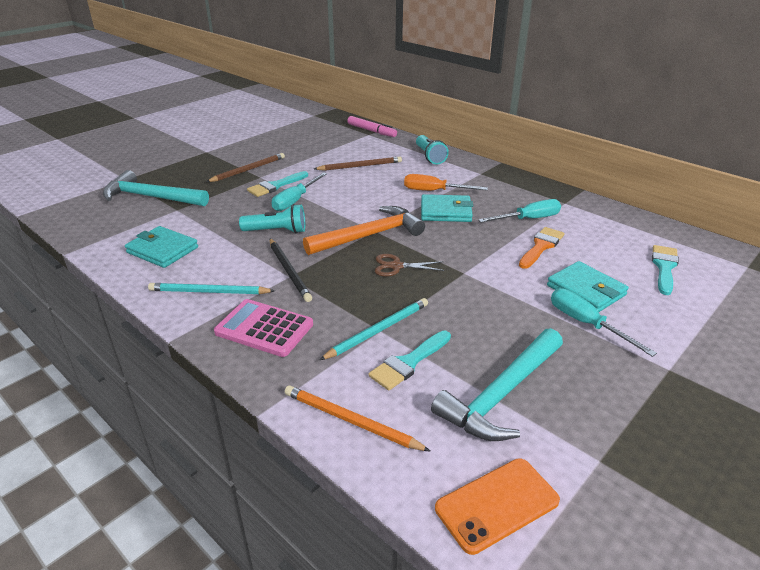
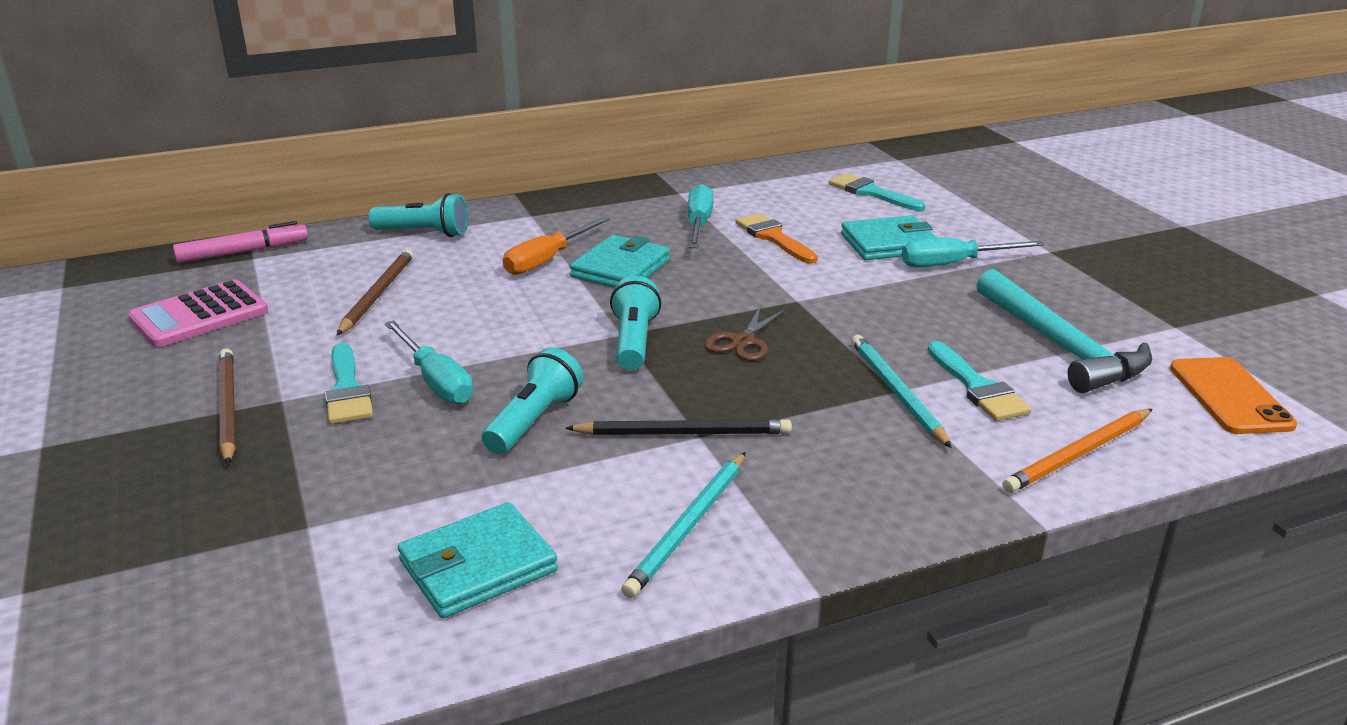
camera: 65 degrees left, 5 degrees down
(151, 197) = (195, 557): turquoise hammer -> none
(264, 328) = (837, 486): pink calculator -> pink calculator (199, 315)
(369, 235) = (634, 341): orange hammer -> turquoise flashlight

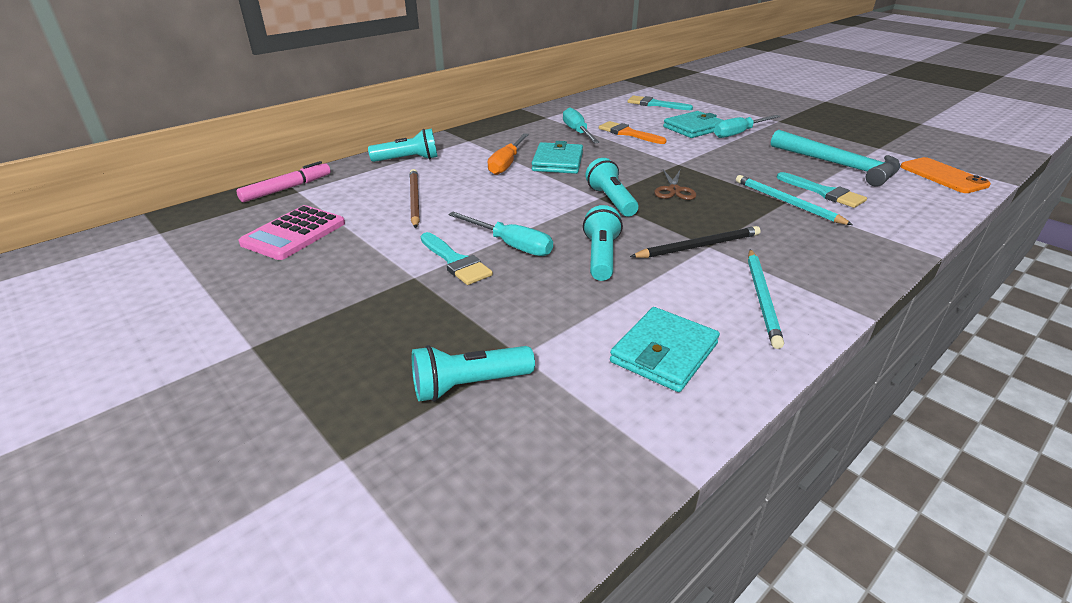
camera: 20 degrees left, 5 degrees up
(217, 547) = (469, 385): none -> turquoise flashlight
(227, 407) = (378, 289): brown pencil -> none
(1078, 454) = (911, 217): orange pencil -> none

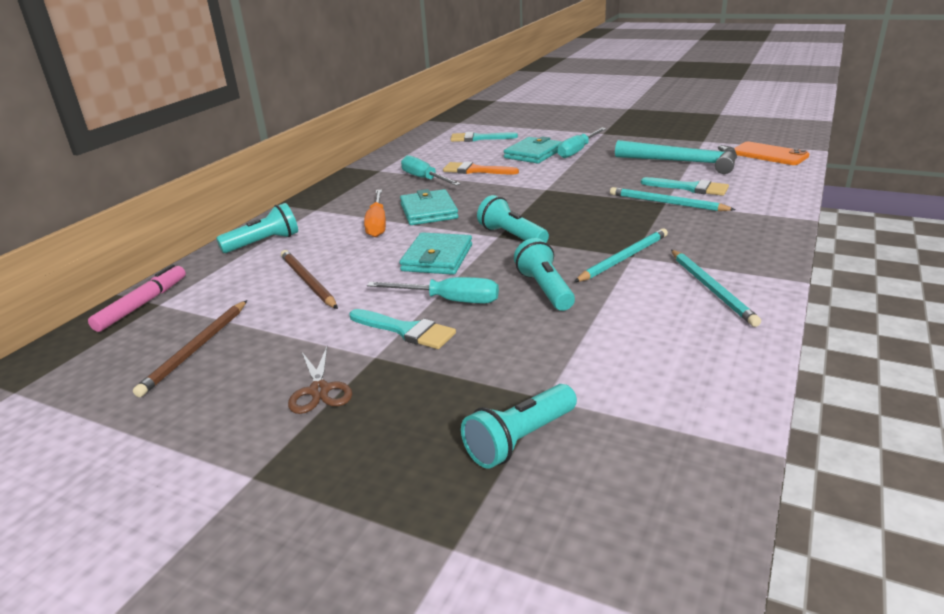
camera: 20 degrees left, 5 degrees down
(294, 233) = (196, 349): pink calculator -> brown pencil
(664, 353) = (669, 357): turquoise wallet -> turquoise wallet (437, 258)
(674, 190) = (561, 214): brown scissors -> brown scissors (319, 390)
(698, 246) = (623, 258): black pencil -> turquoise pencil

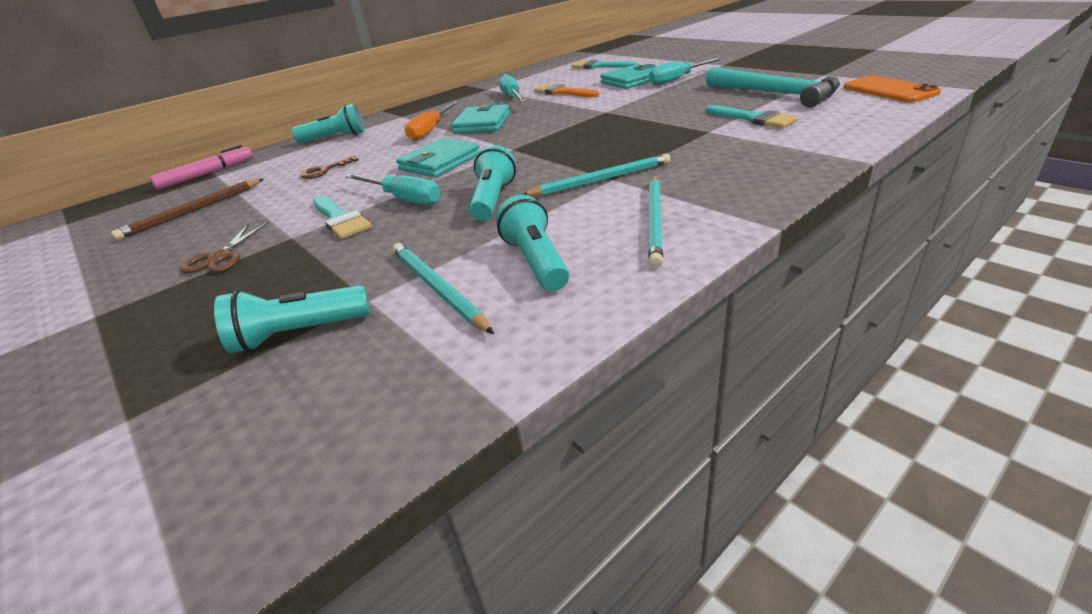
camera: 25 degrees right, 5 degrees up
(308, 281) = (325, 170): brown pencil -> brown key
(511, 236) = (523, 150): turquoise flashlight -> turquoise flashlight (536, 261)
(666, 203) = (710, 131): turquoise pencil -> turquoise pencil (437, 288)

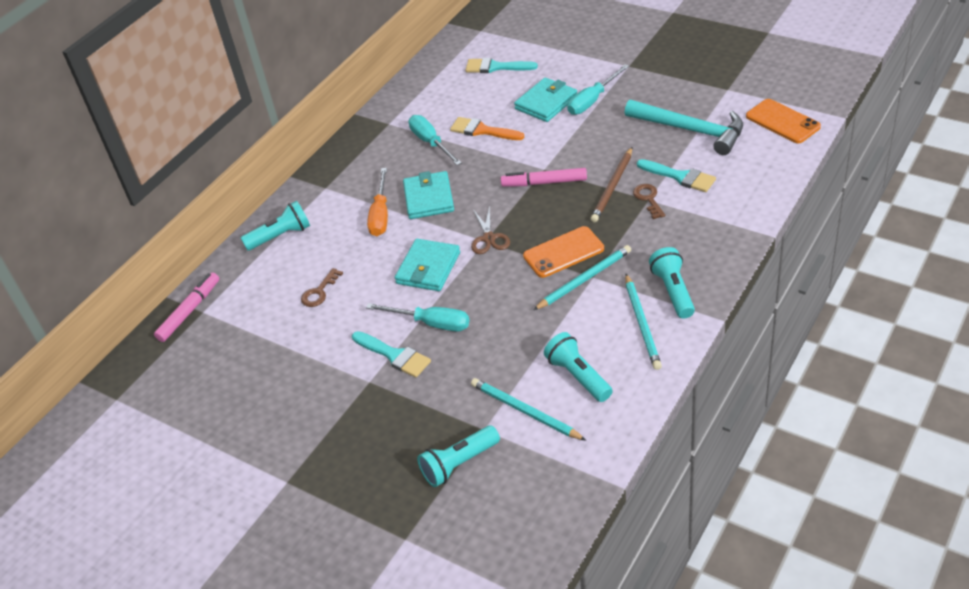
camera: 15 degrees left, 10 degrees up
(193, 211) = (238, 365): brown pencil -> brown pencil (612, 187)
(220, 257) = (328, 412): brown scissors -> brown scissors (489, 238)
(493, 200) = (509, 315): turquoise flashlight -> turquoise flashlight (673, 291)
(589, 160) = (563, 252): none -> orange phone
(600, 118) = (544, 183): none -> pink marker
(709, 131) = (648, 199): none -> brown key

